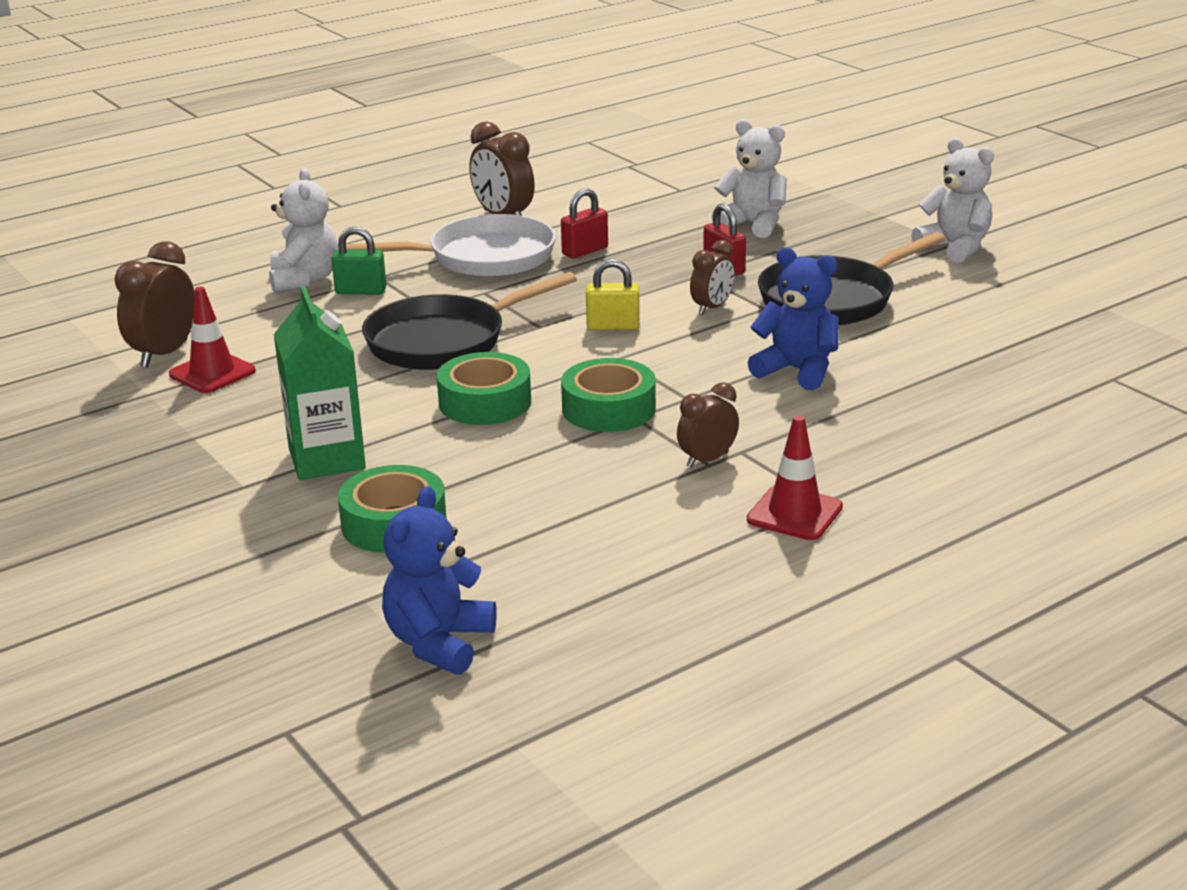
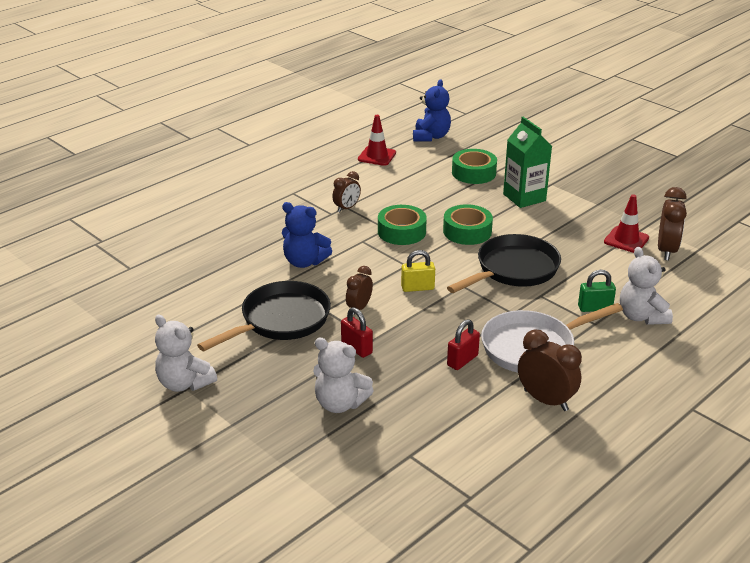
camera: 170 degrees right, 5 degrees up
(794, 513) = (305, 187): red traffic cone -> red traffic cone (377, 156)

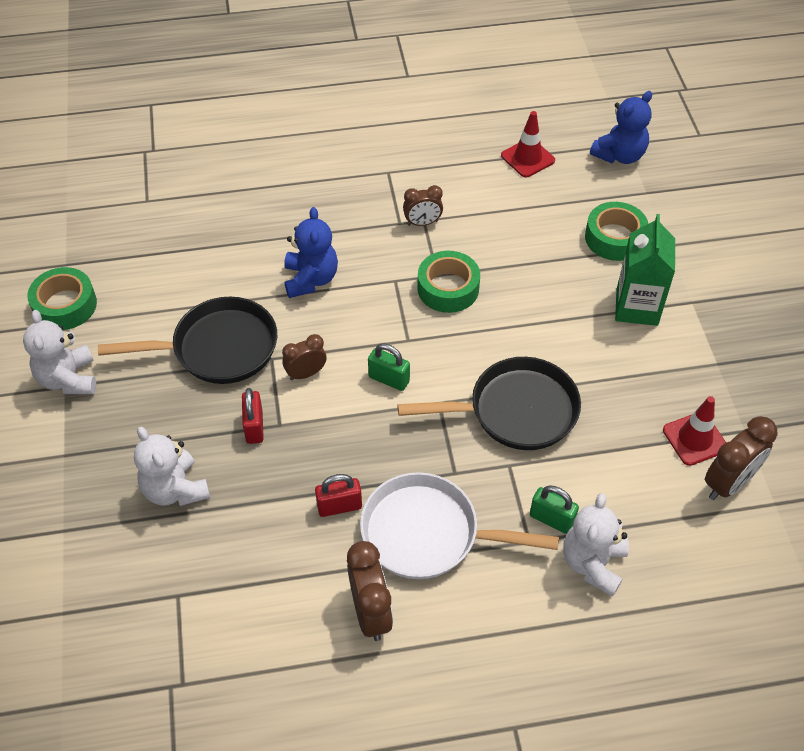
camera: 35 degrees right, 20 degrees up
(304, 262) = (311, 279): blue teddy bear -> blue teddy bear turned 150 degrees counterclockwise
(417, 288) = (389, 379): yellow padlock -> green padlock
(467, 231) = (519, 326): green tape -> green tape (65, 305)

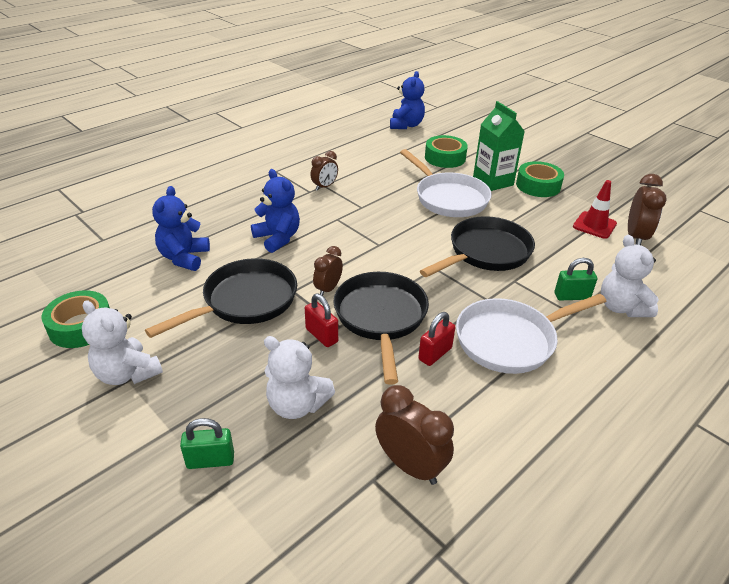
camera: 35 degrees left, 15 degrees down
(203, 262) = (184, 258): none -> blue teddy bear
(326, 436) = (381, 318): none -> black pan
(371, 612) = (529, 407): brown clock -> brown clock (410, 465)
(389, 379) = (389, 269): green padlock -> green padlock (210, 460)
(448, 288) = (376, 211): green tape -> green tape (538, 185)
(527, 158) = (356, 140): red traffic cone -> none
(552, 308) = (448, 198): none -> white pan

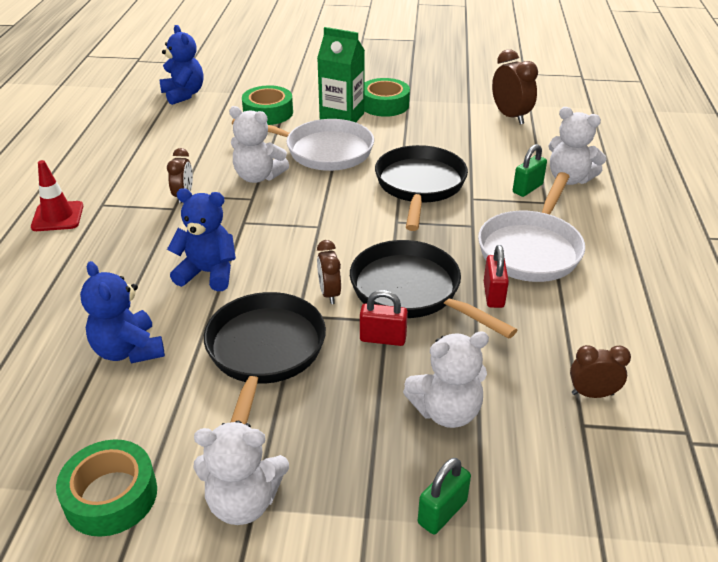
camera: 40 degrees left, 0 degrees up
(383, 195) = (258, 176): none -> white teddy bear
(410, 465) = (592, 394): brown clock -> brown clock, size x0.63
(594, 225) = (470, 120): red traffic cone -> red traffic cone (57, 216)

